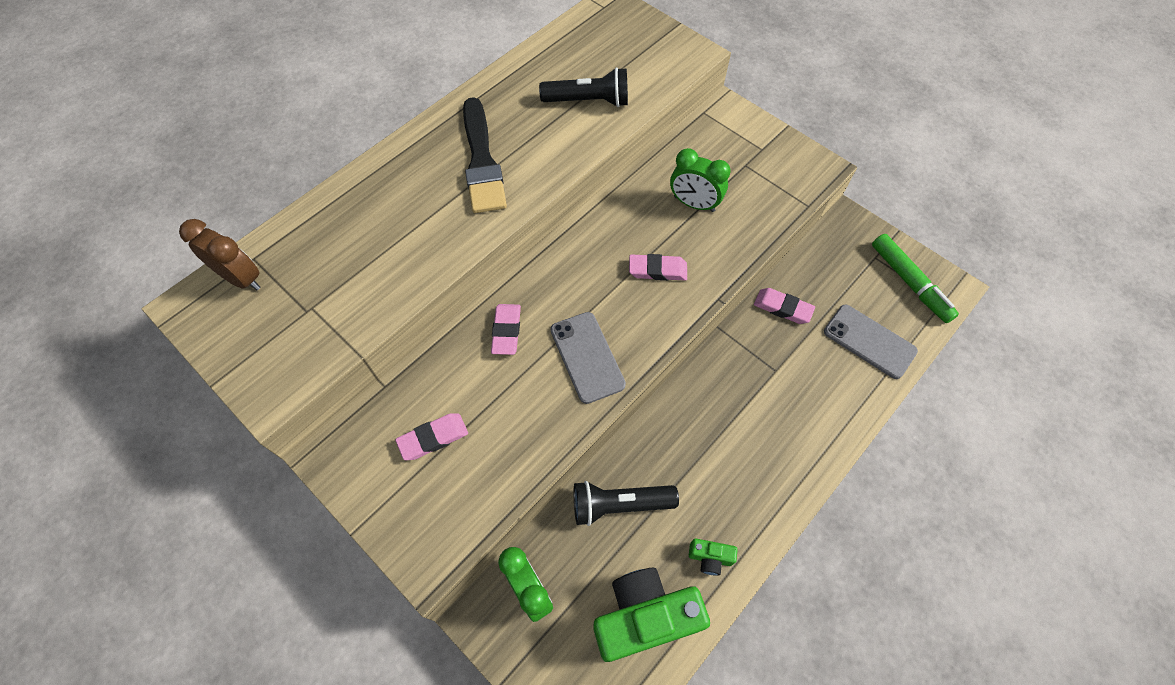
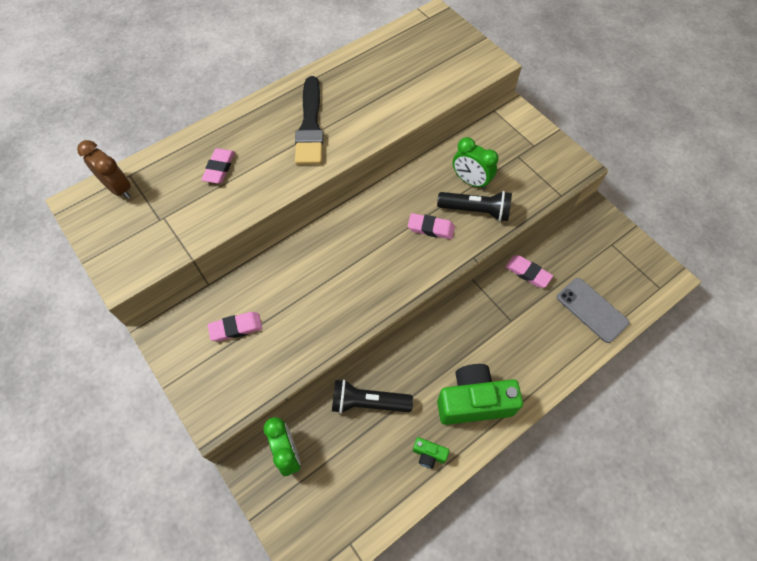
camera: 10 degrees right, 0 degrees up
(506, 331) = (306, 257): pink eraser -> pink eraser (219, 168)
(587, 357) = (362, 286): grey phone -> none
(588, 101) = (401, 90): black flashlight -> black flashlight (475, 211)
(644, 617) = (369, 489): green camera -> green camera (473, 401)
(909, 282) = (635, 268): green marker -> none

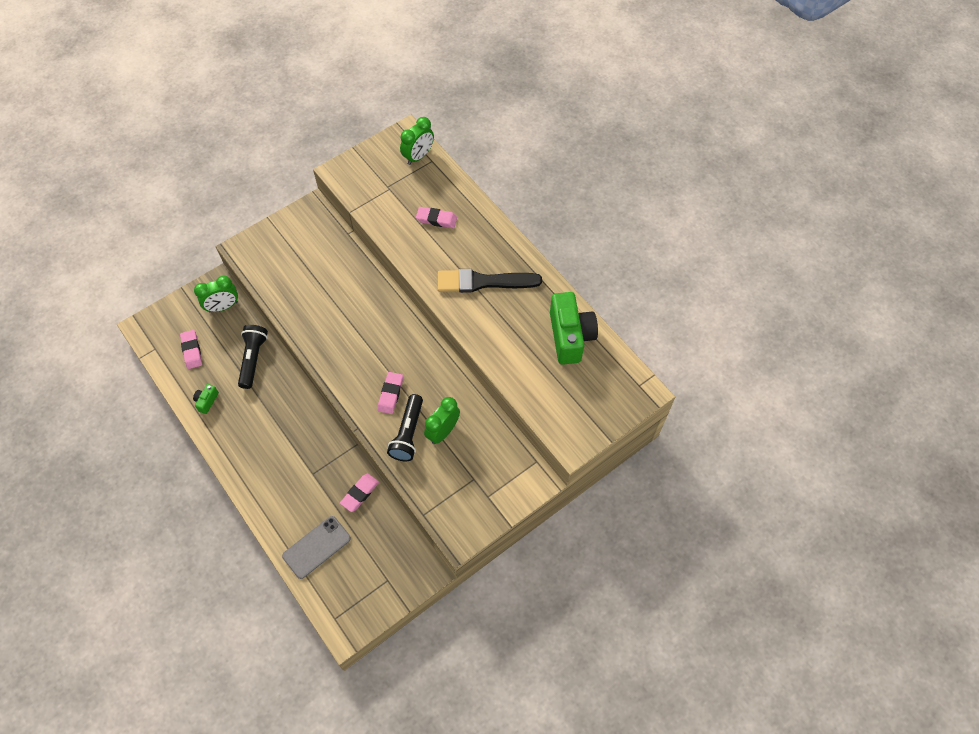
camera: 90 degrees right, 0 degrees up
(119, 188) = (418, 156): brown clock -> green clock
(236, 328) = (308, 255): pink eraser -> pink eraser (192, 351)
(473, 401) = (243, 437): green camera -> green camera (570, 336)

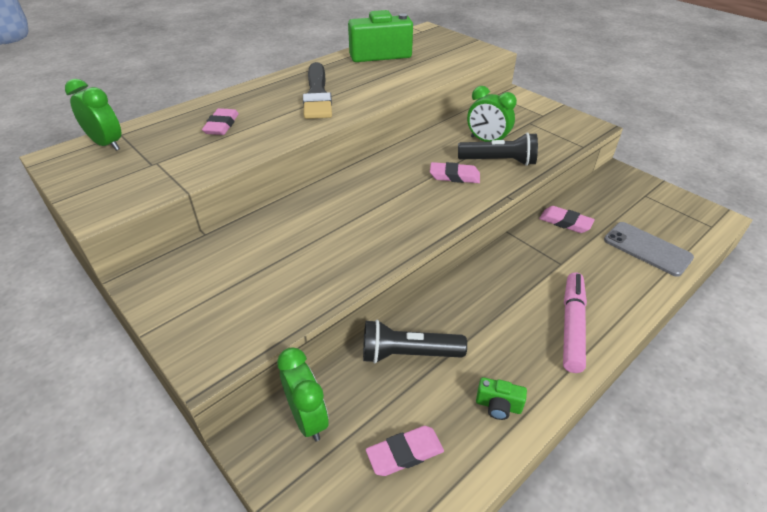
camera: 95 degrees left, 20 degrees down
(253, 461) = (571, 326): none -> pink marker

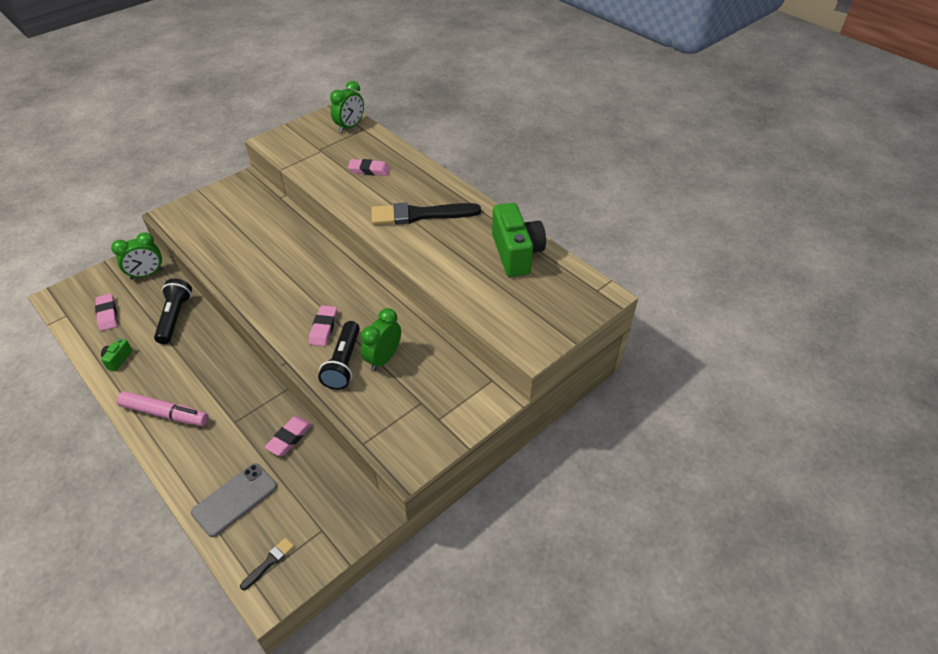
camera: 90 degrees right, 5 degrees up
(690, 220) = (269, 562): none -> black brush

